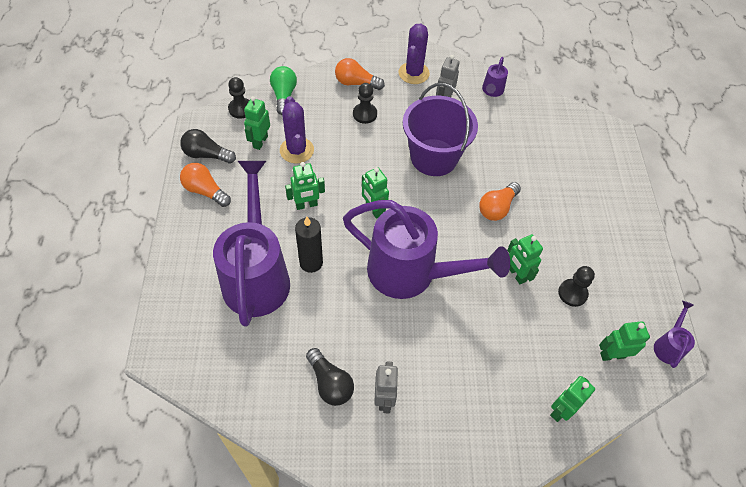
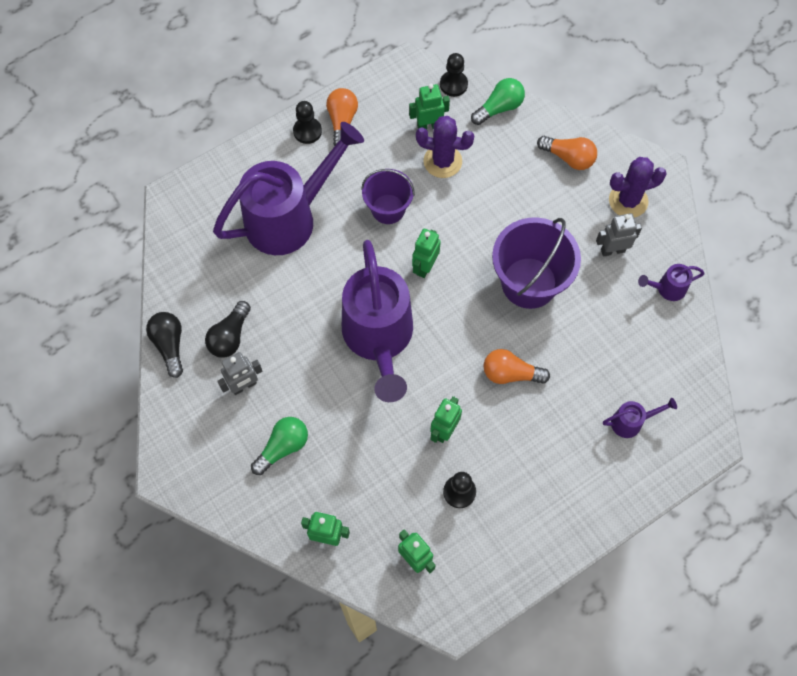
camera: 60 degrees right, 10 degrees up
(206, 155) = (380, 95): black light bulb -> black light bulb (170, 345)
(296, 150) = (442, 161): purple cactus -> purple cactus turned 60 degrees clockwise
(306, 205) = (388, 209): green robot -> purple bucket
(311, 263) = (331, 251): black candle -> none
(356, 83) = (568, 158): orange light bulb -> orange light bulb turned 135 degrees clockwise
(365, 114) = (534, 190): black pawn -> black pawn (307, 131)
(461, 399) = (283, 447): none -> green light bulb
(668, 346) = (462, 608): purple watering can -> purple watering can (631, 422)

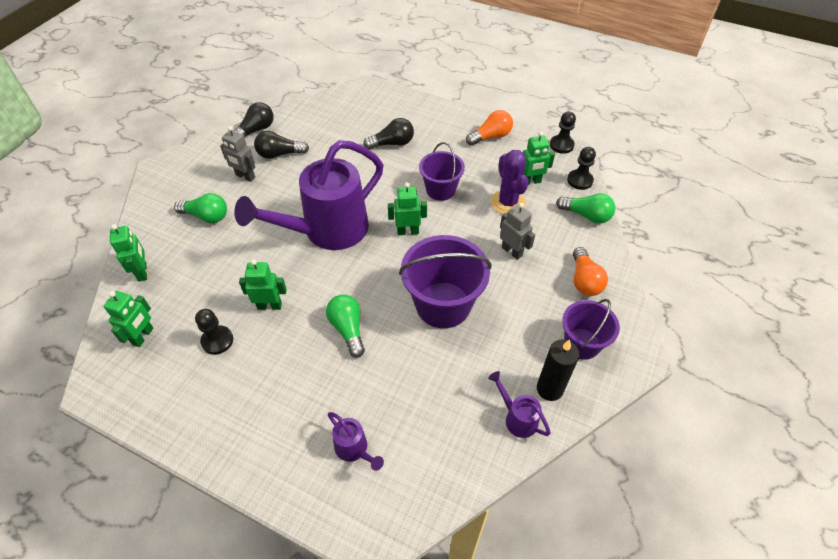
camera: 60 degrees right, 15 degrees down
(289, 218) = (392, 143): purple watering can -> black light bulb
(307, 131) = (467, 124): black pawn -> black pawn (561, 145)
(428, 126) = (530, 182): green robot -> green robot turned 120 degrees clockwise
(510, 374) = (348, 329): orange light bulb -> green light bulb
(612, 250) = (522, 353): grey robot -> grey robot (512, 251)
(628, 201) = (582, 343): purple cactus -> purple bucket
(655, 250) = (549, 389): none -> black candle

